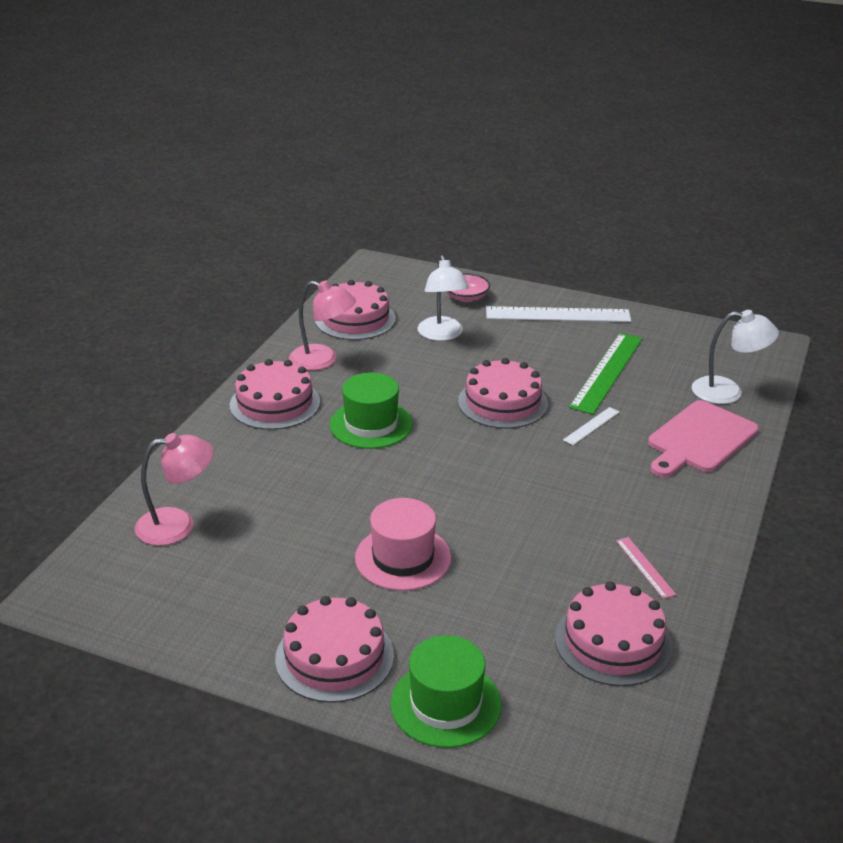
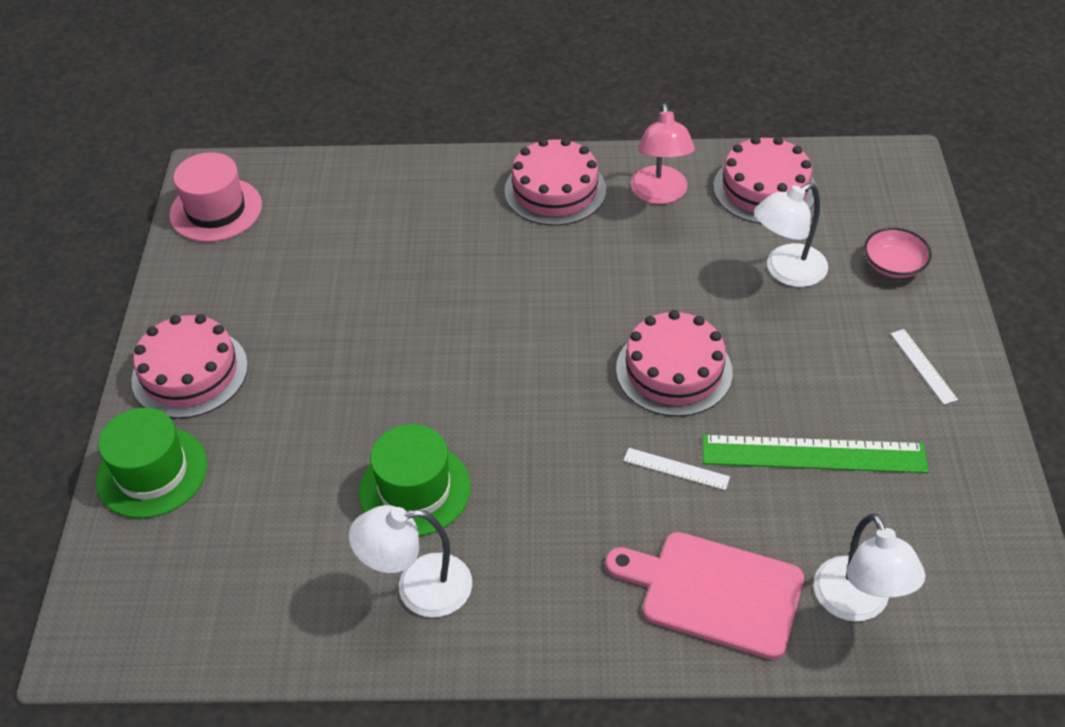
camera: 70 degrees right, 15 degrees up
(178, 525) = (328, 203): pink lamp -> none
(371, 424) = (561, 274): green hat -> green hat (415, 489)
(403, 558) = (347, 374): pink hat -> pink hat (216, 210)
(558, 315) = (923, 366): white ruler -> white ruler, size x0.48
(613, 642) = (281, 586): pink cake -> none
(645, 567) = (418, 588): pink ruler -> white lamp

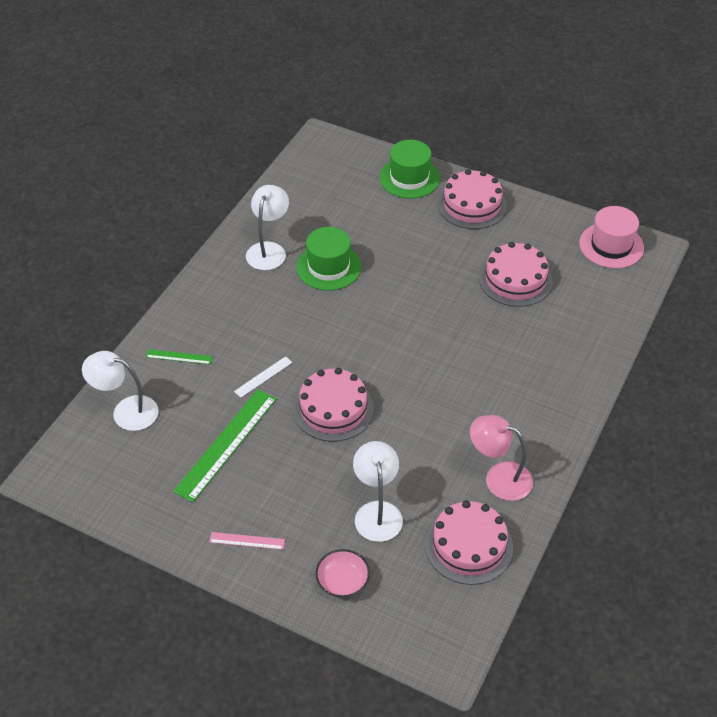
camera: 115 degrees right, 0 degrees up
(555, 190) = (537, 419): pink cake -> pink cake (515, 279)
(714, 592) = (179, 357): pink cutting board -> green ruler
(923, 366) = (247, 541): white ruler -> pink ruler

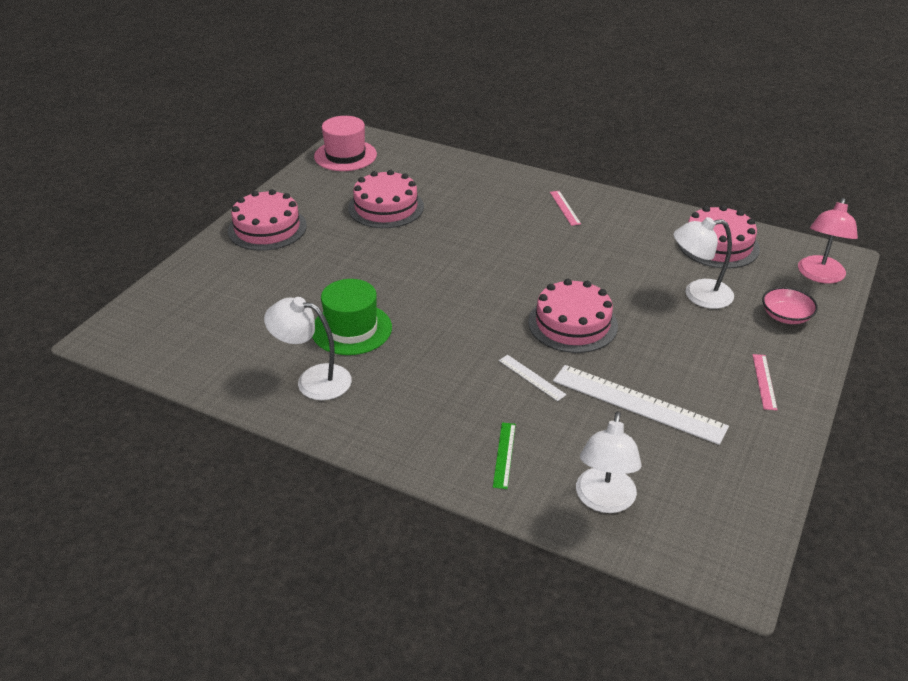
camera: 90 degrees left, 10 degrees down
(226, 444) = (638, 404): green ruler -> white ruler
(409, 178) = (207, 268): green hat -> none
(499, 477) = (638, 227): pink lamp -> pink lamp (819, 276)
(530, 417) = (565, 208): none -> pink ruler

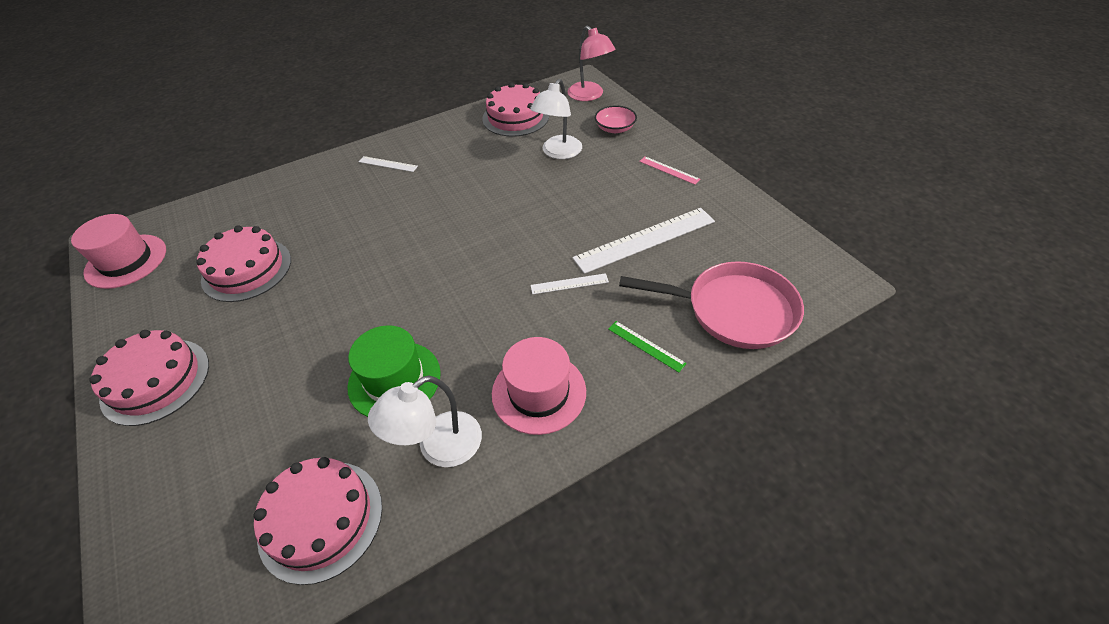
camera: 55 degrees left, 10 degrees up
(401, 409) = (539, 392): none -> pink hat
(565, 208) = (388, 164): pink ruler -> white ruler
(572, 324) = (528, 229): pink cake -> pink cake (321, 519)
(604, 501) = (733, 310): white lamp -> pink pan

